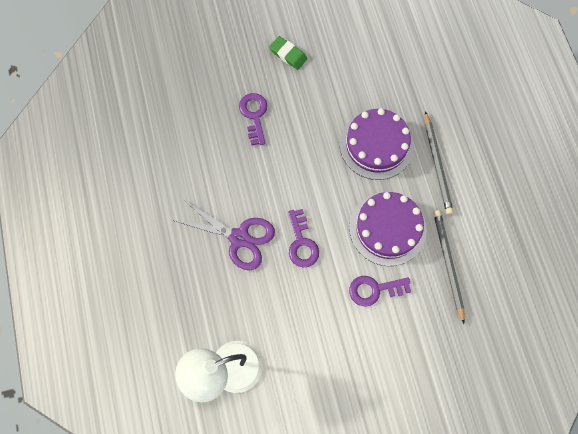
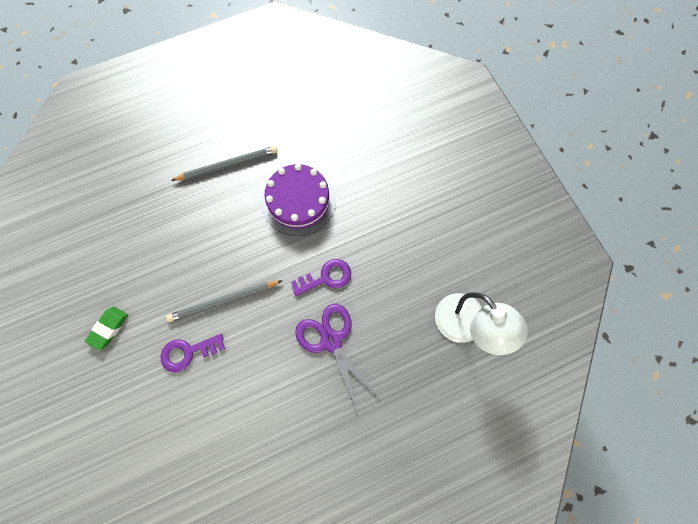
camera: 100 degrees left, 0 degrees up
(239, 238) = (331, 341): purple scissors -> purple scissors turned 45 degrees counterclockwise
(374, 290) = (360, 205): purple key -> none
(376, 145) = (212, 222): purple cake -> none
(448, 264) = (325, 147): grey pencil -> grey pencil (224, 301)

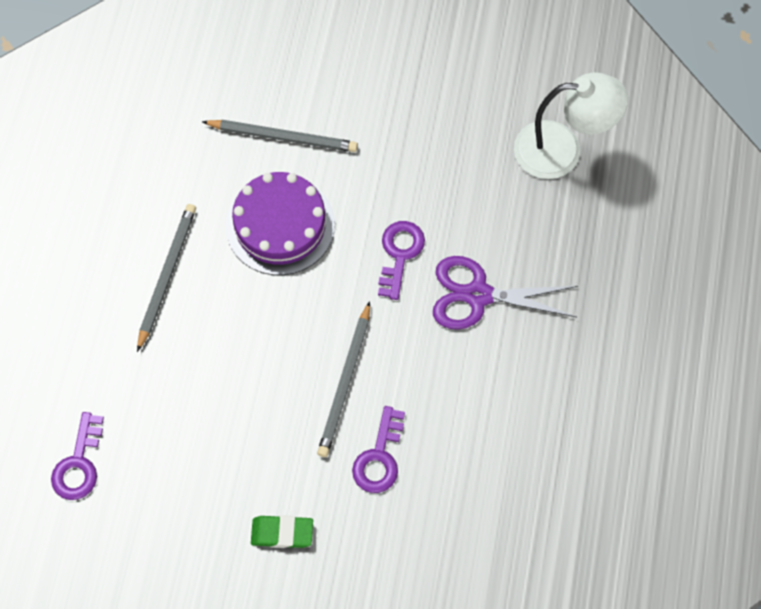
camera: 55 degrees left, 5 degrees down
(90, 196) = (79, 464): none -> purple key
(108, 328) = (282, 533): green eraser -> green eraser turned 60 degrees counterclockwise
(354, 166) = (282, 137): none -> grey pencil

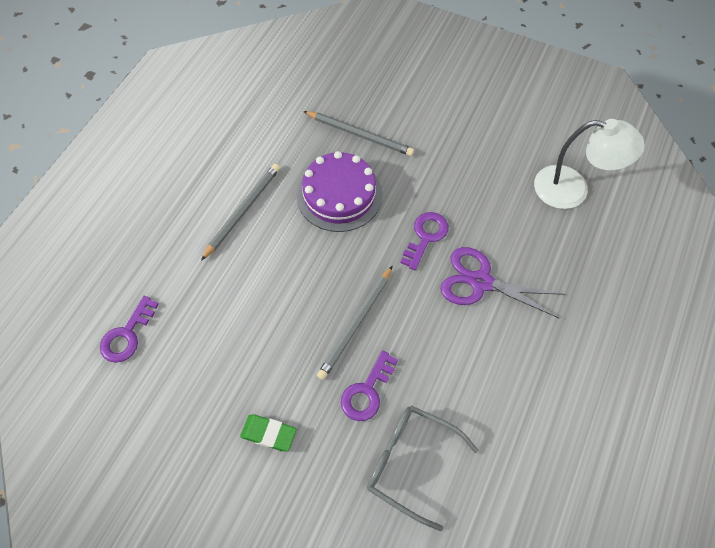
camera: 15 degrees right, 5 degrees down
(448, 523) = (410, 463): none -> grey glasses

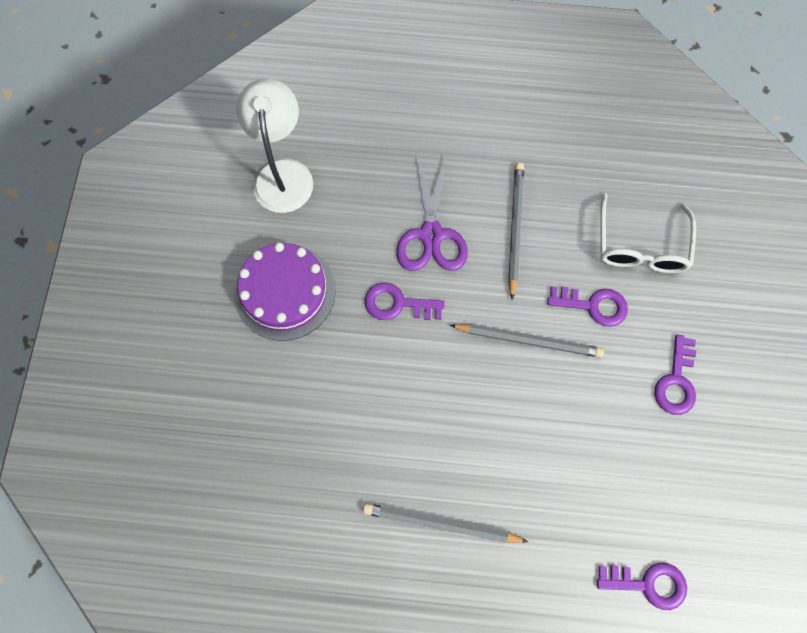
camera: 110 degrees left, 10 degrees up
(268, 434) = (676, 381): green eraser -> purple key
(339, 195) = (376, 417): purple cake -> purple cake (284, 291)
(359, 134) = (278, 425): grey pencil -> grey pencil (515, 229)
(410, 463) = (640, 246): grey glasses -> white glasses

